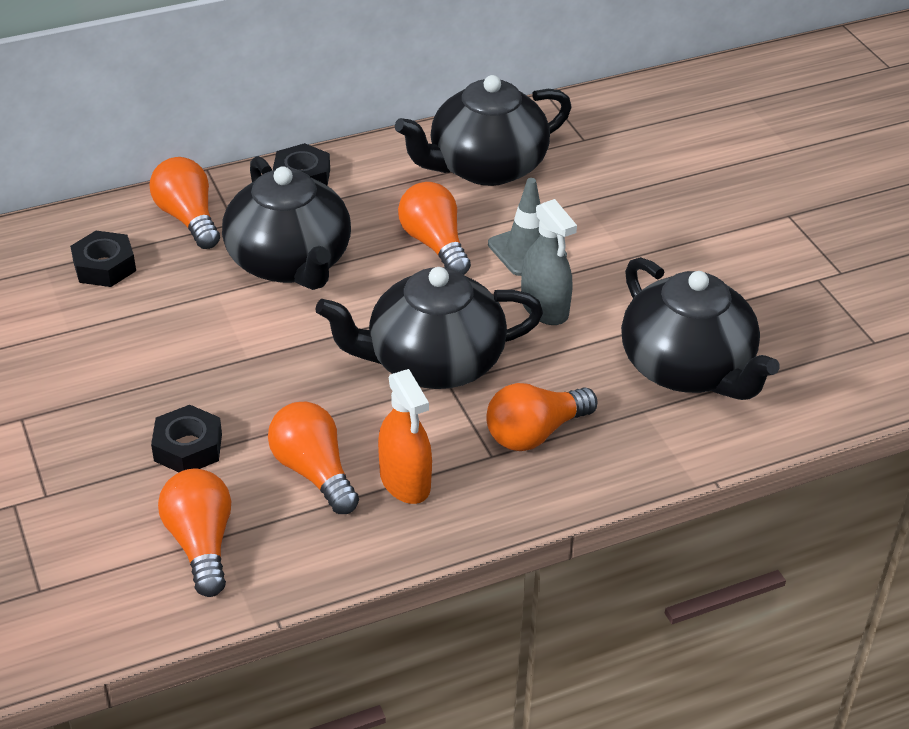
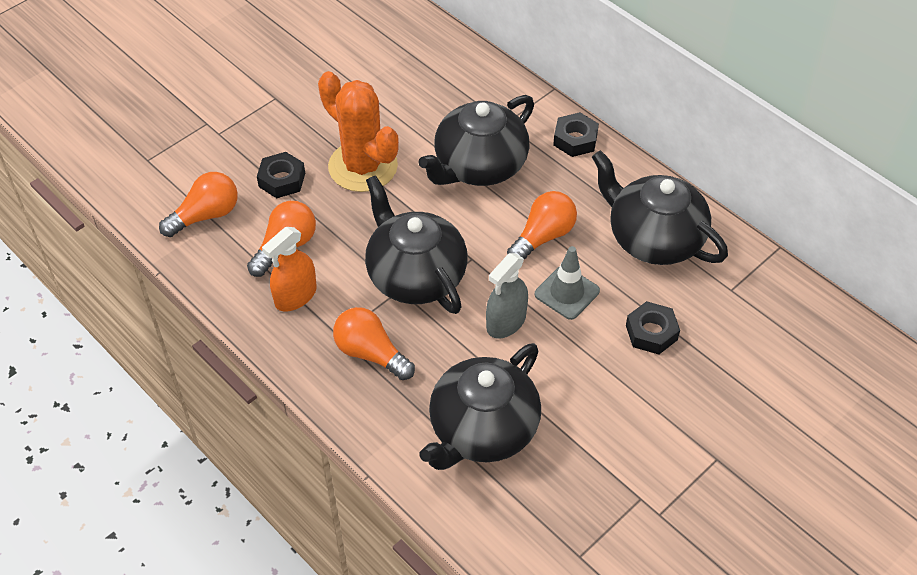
camera: 70 degrees right, 10 degrees up
(104, 266) = (425, 79): black nut -> black nut (651, 332)
(188, 218) = (496, 99): orange light bulb -> none
(219, 363) = (363, 166): none -> orange cactus

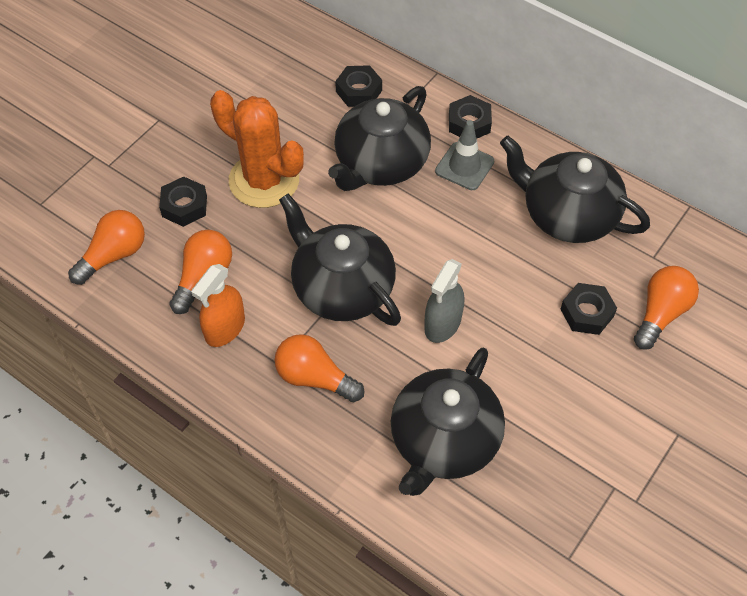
camera: 10 degrees left, 5 degrees up
(473, 96) = (359, 91): none -> black nut
(543, 236) = (459, 228): orange light bulb -> orange light bulb (661, 313)
(567, 292) = (495, 284): grey traffic cone -> grey traffic cone (464, 166)

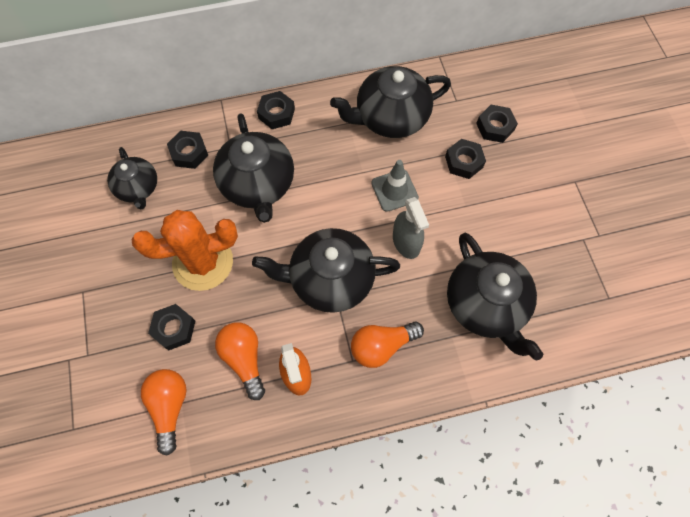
camera: 50 degrees left, 10 degrees up
(288, 83) = (138, 188): none -> black teapot
(464, 166) = (305, 141): grey traffic cone -> grey traffic cone (394, 190)
(661, 313) = (495, 127): orange light bulb -> black nut

